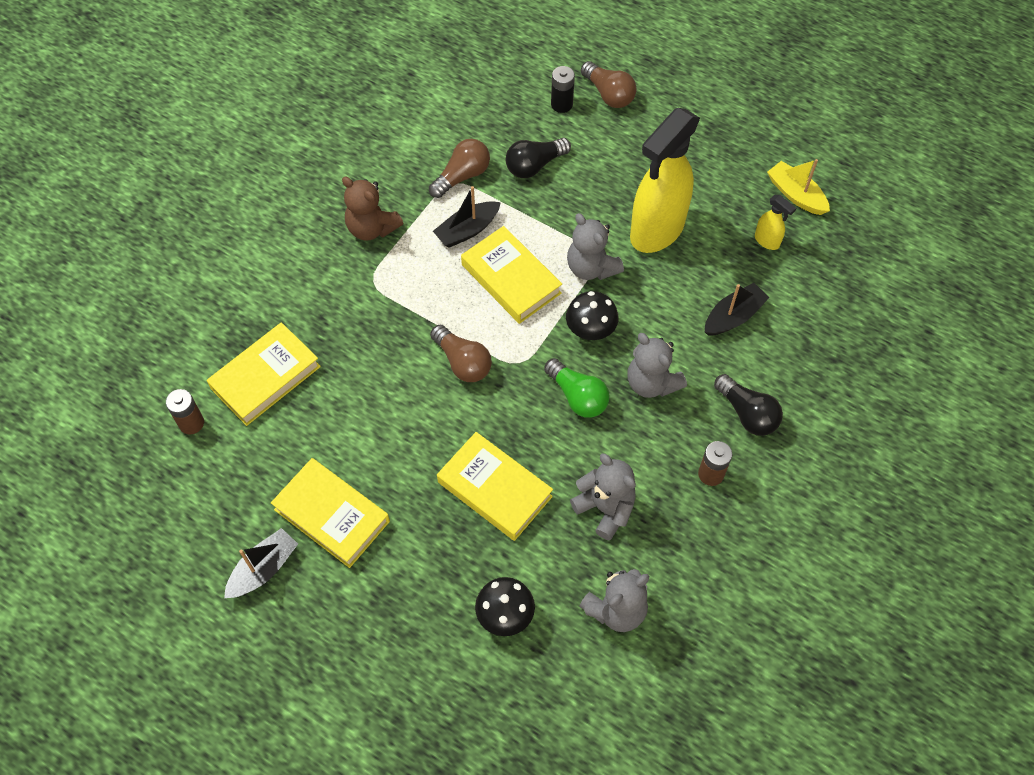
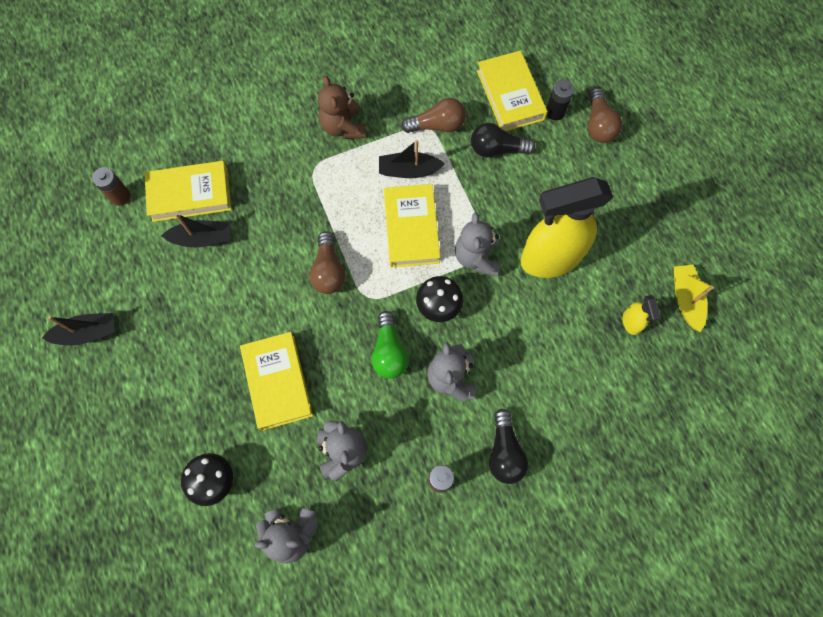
camera: 35 degrees right, 10 degrees up
(332, 515) = (157, 325): yellow book -> yellow book (510, 95)
(733, 316) = (555, 367): black boat -> black boat (202, 238)

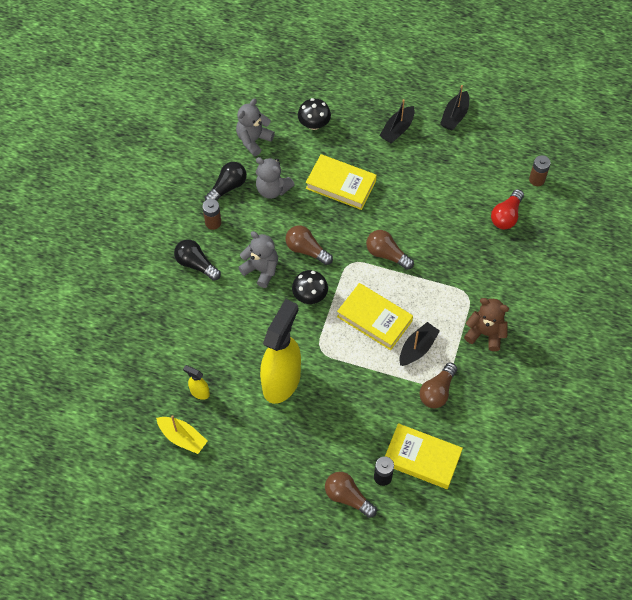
camera: 130 degrees right, 10 degrees down
(190, 194) = (506, 216): yellow book -> red light bulb
(202, 238) = (468, 204): black boat -> black boat (397, 129)
(389, 352) = (306, 250): green light bulb -> brown light bulb
(477, 257) = (321, 341): grey teddy bear -> none
(497, 149) = (386, 414): black light bulb -> black light bulb (227, 187)

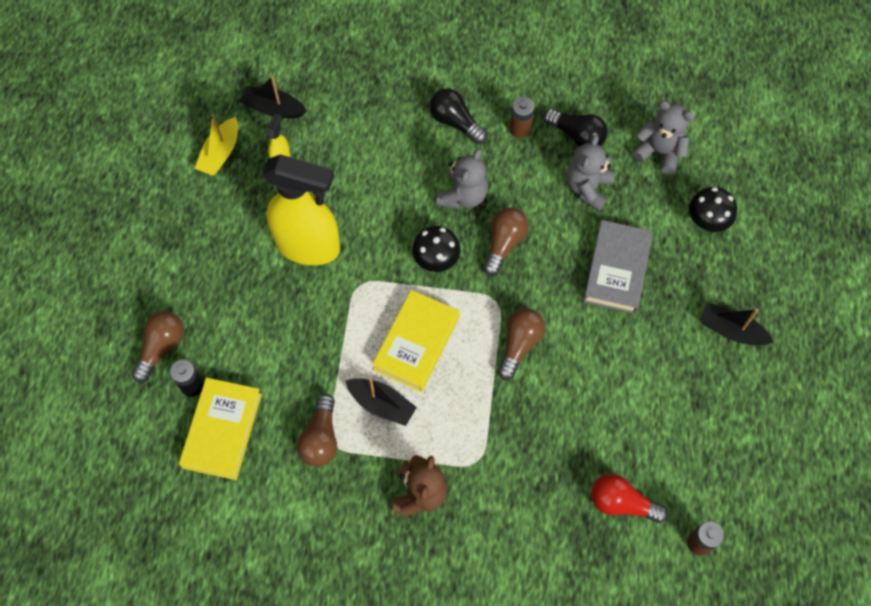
camera: 80 degrees right, 5 degrees up
(196, 264) = (455, 122): black light bulb -> black light bulb turned 75 degrees counterclockwise
(341, 185) = (616, 270): yellow book -> grey book
(437, 391) = (321, 438): brown light bulb -> brown light bulb turned 105 degrees counterclockwise
(454, 116) = (780, 407): black boat -> black boat (273, 108)

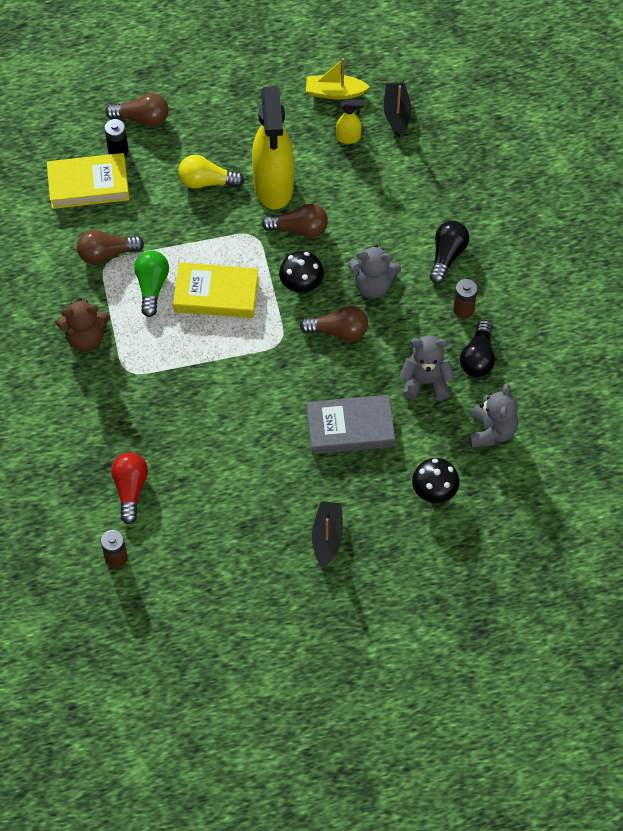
camera: 70 degrees right, 5 degrees down
(273, 308) = (207, 181): none -> yellow light bulb
(381, 404) = (152, 286): black boat -> green light bulb
(519, 345) = (245, 371): brown light bulb -> brown light bulb (299, 229)

